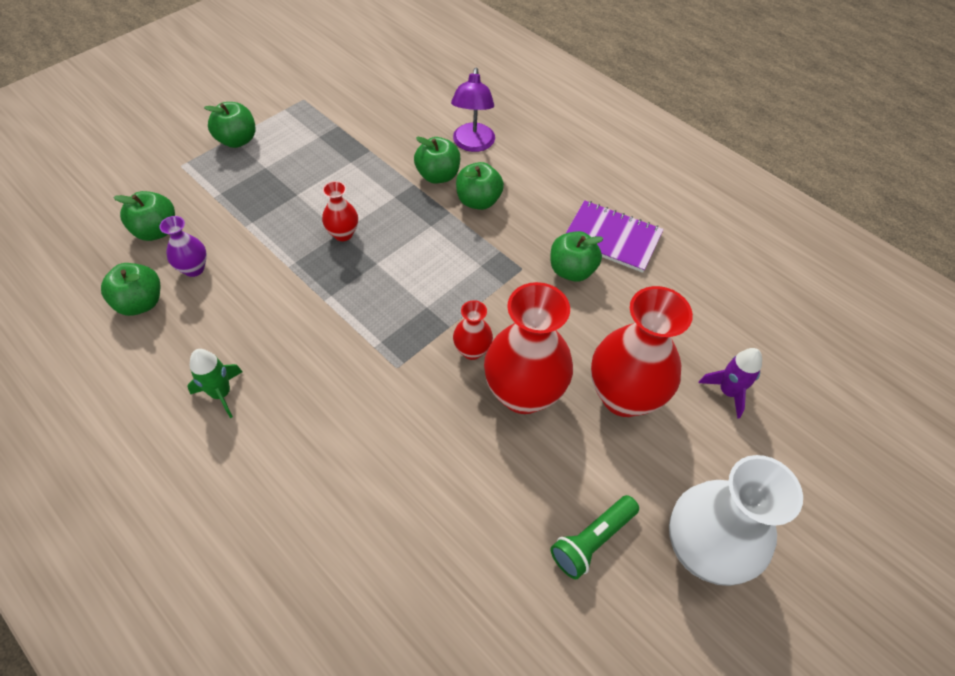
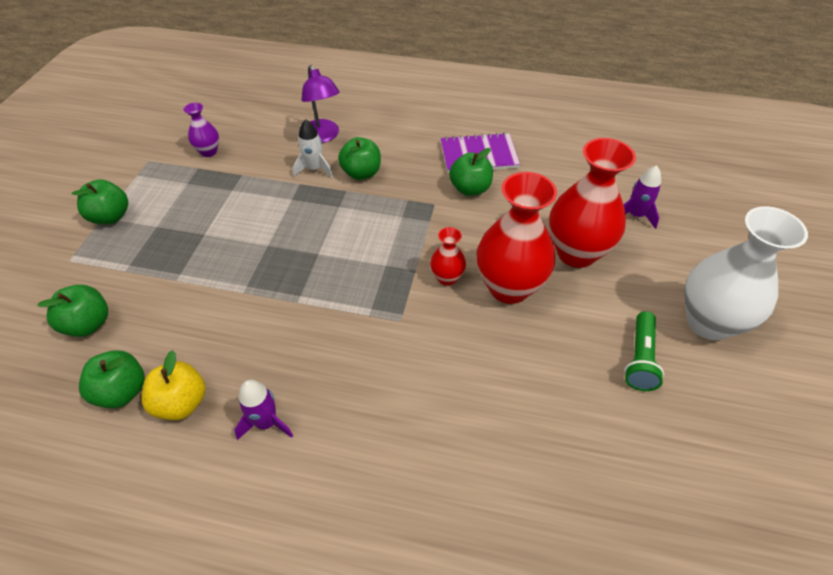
camera: 30 degrees left, 5 degrees down
(174, 338) = (182, 403): none -> yellow apple
(194, 268) = (154, 337): purple vase -> purple vase (209, 152)
(221, 393) = (266, 423): green rocket -> purple rocket
(343, 234) = (271, 245): red vase -> none
(438, 175) = (314, 169): green apple -> white rocket

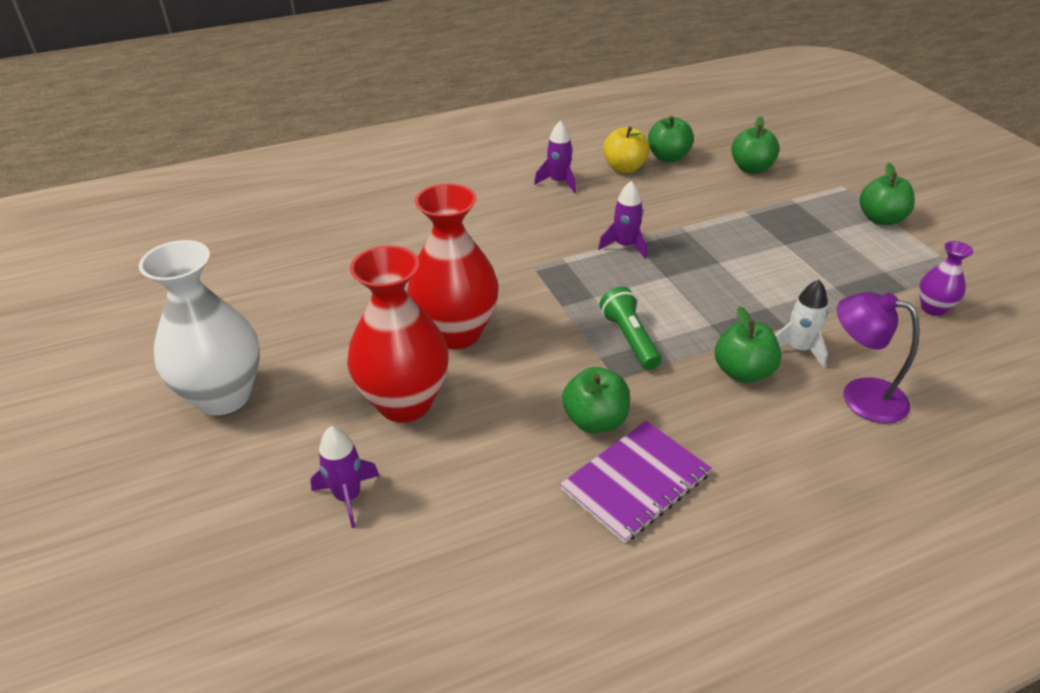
camera: 145 degrees right, 10 degrees down
(310, 298) = (625, 246): none -> purple rocket
(447, 278) = (525, 313): red vase -> none
(639, 358) = (293, 331): green flashlight -> green flashlight (630, 339)

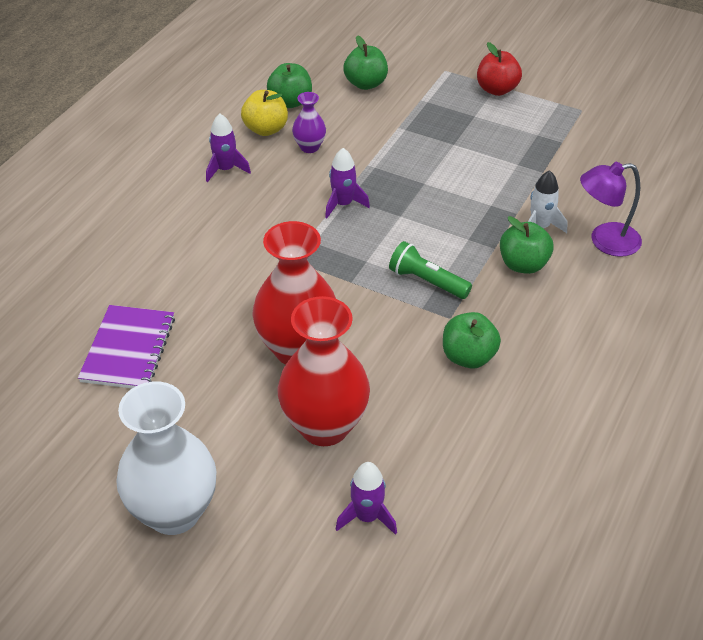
camera: 40 degrees left, 5 degrees up
(635, 482) = (536, 383): purple notebook -> purple notebook (128, 349)
(881, 219) = (497, 89): green apple -> red apple
(933, 308) = (590, 150): purple vase -> purple vase (309, 147)

